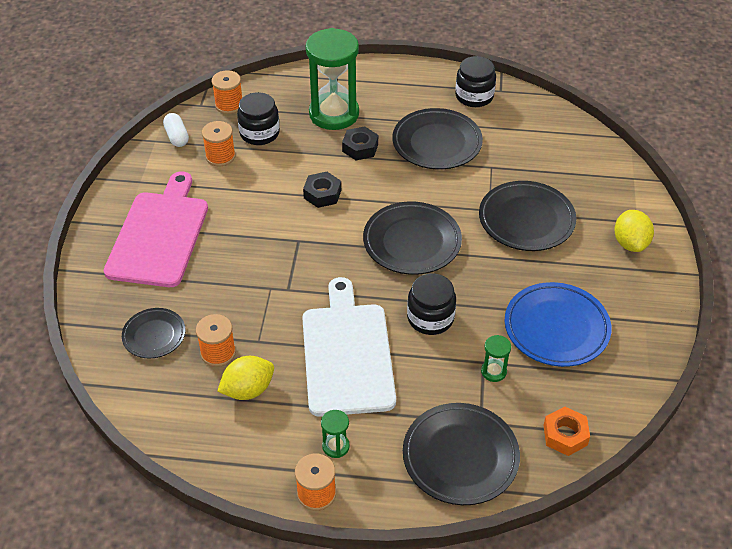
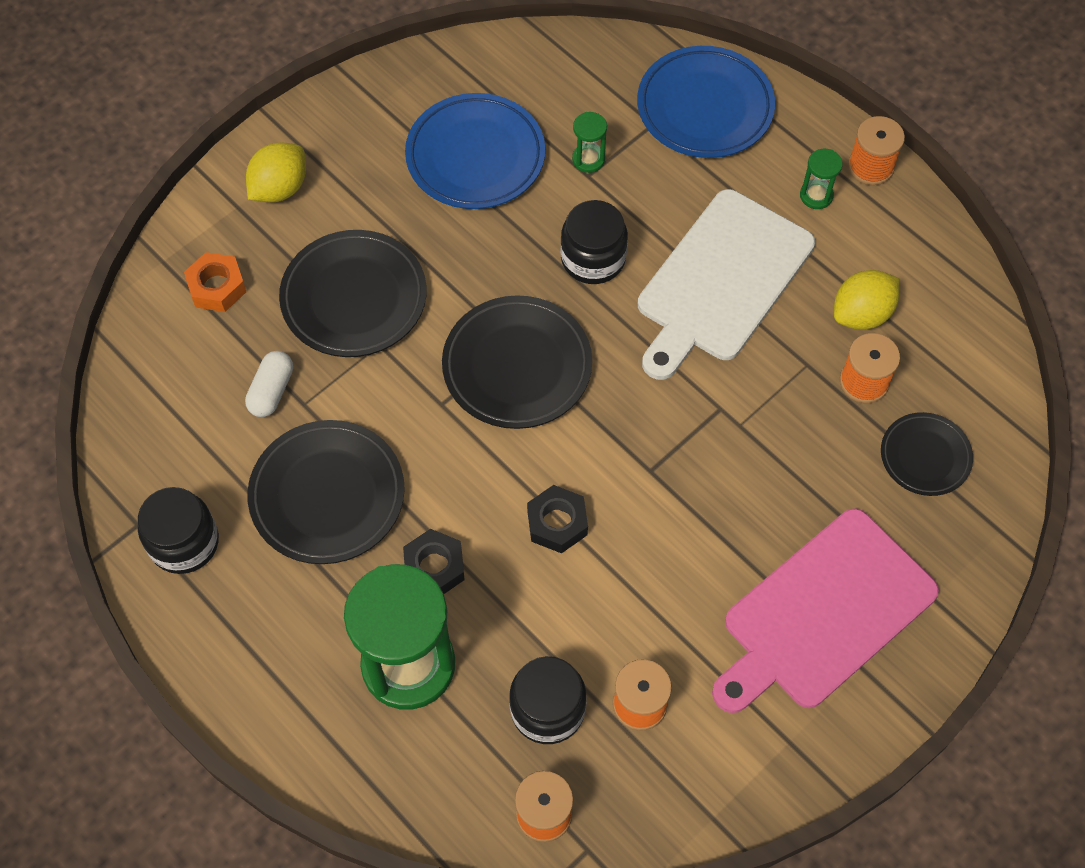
camera: 140 degrees left, 15 degrees up
(177, 137) = (674, 800): white capsule -> white capsule (271, 391)
(248, 390) = (861, 314): yellow lemon -> yellow lemon turned 45 degrees counterclockwise
(460, 457) = (705, 108): black plate -> blue plate
(565, 435) = (587, 61): orange nut -> orange nut (217, 287)

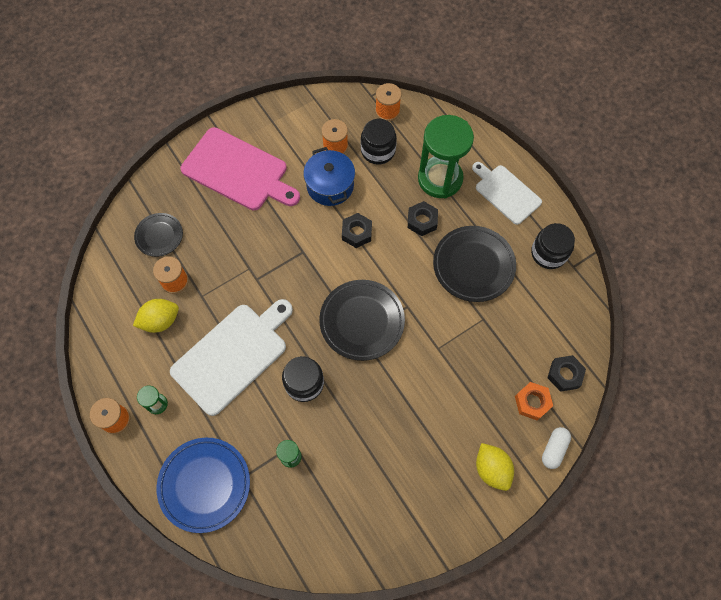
camera: 170 degrees left, 5 degrees up
(161, 336) = (564, 375): none -> black nut
(270, 656) = (506, 193): none -> white cutting board
(271, 391) = (501, 329): white capsule -> white capsule (554, 449)
(279, 188) = (491, 469): yellow lemon -> yellow lemon turned 75 degrees counterclockwise
(354, 298) = (450, 380): black plate -> none
(475, 157) = (363, 472): blue plate -> none
(630, 611) = (330, 186): none -> blue pot
(824, 613) = (238, 171): pink cutting board -> pink cutting board turned 60 degrees clockwise

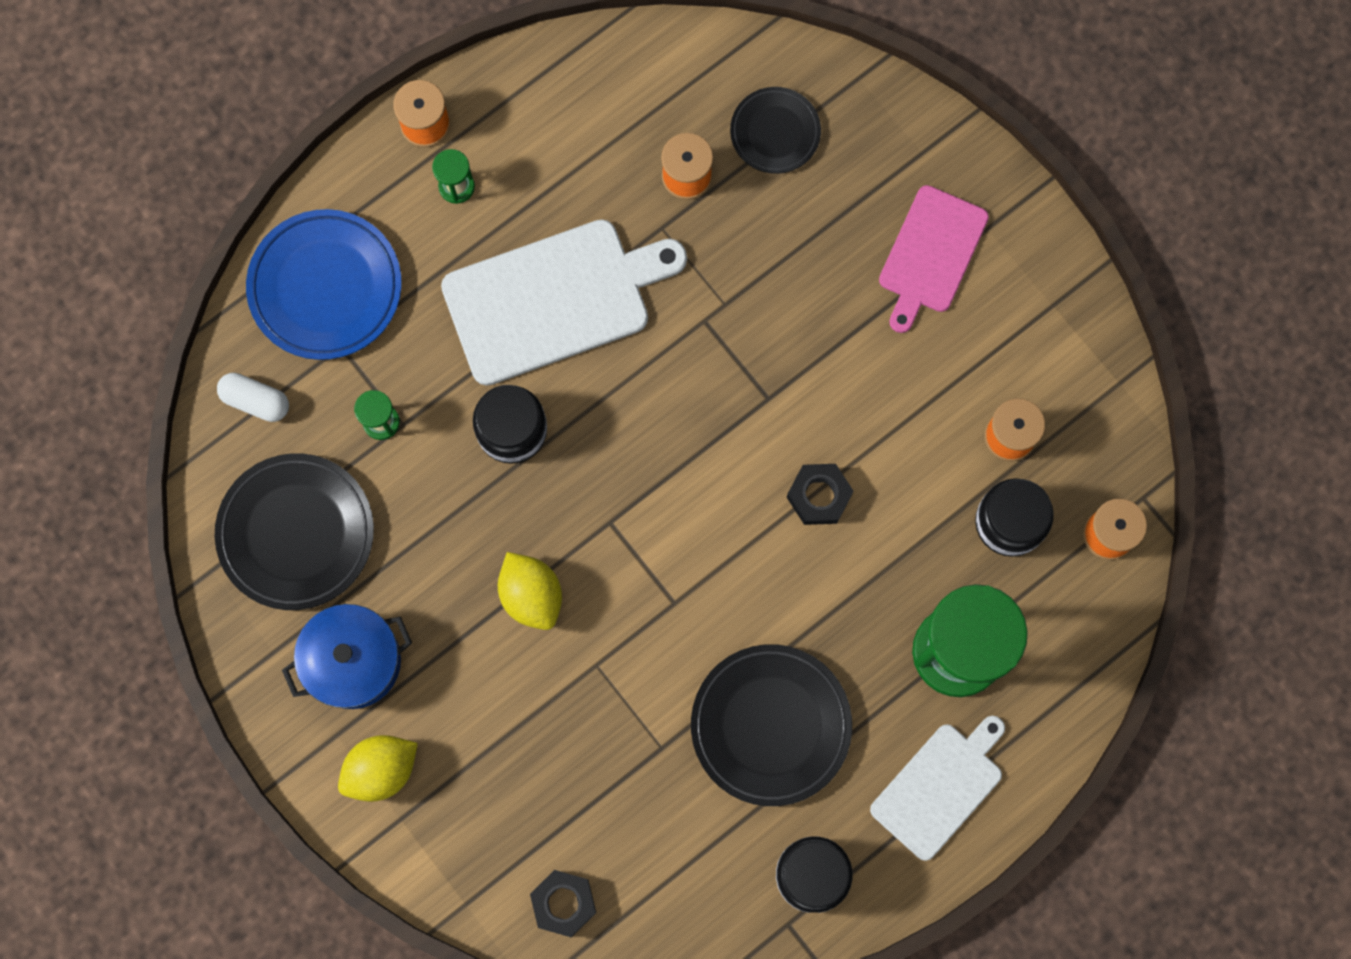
camera: 85 degrees right, 10 degrees up
(160, 321) = (608, 164): yellow lemon -> yellow lemon (531, 595)
(232, 355) = (554, 299): white cutting board -> white cutting board turned 60 degrees counterclockwise
(238, 171) = (931, 254): pink cutting board -> pink cutting board, size x0.63
(330, 186) = (917, 435): blue pot -> blue pot (353, 661)
(362, 321) = (637, 521): black plate -> black plate (296, 533)
(422, 221) = (857, 621): black nut -> none
(532, 402) = (506, 842): orange nut -> none
(554, 449) = (423, 881): white capsule -> white capsule (256, 401)

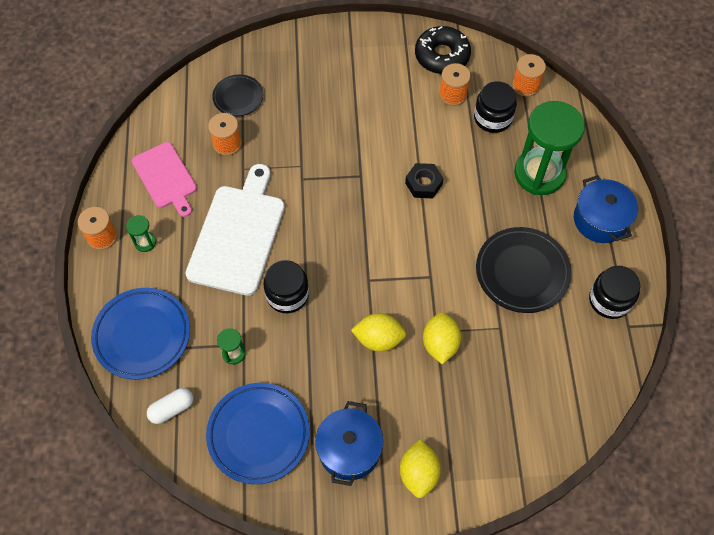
camera: 55 degrees left, 15 degrees down
(296, 533) = (258, 434): black plate -> blue plate
(563, 903) = (551, 426): black nut -> none
(580, 682) = (440, 344): none -> yellow lemon
(931, 254) = (345, 73): pink cutting board -> pink cutting board (166, 177)
(939, 787) = (600, 220): white cutting board -> blue pot
(1071, 373) = (442, 56): none -> black donut

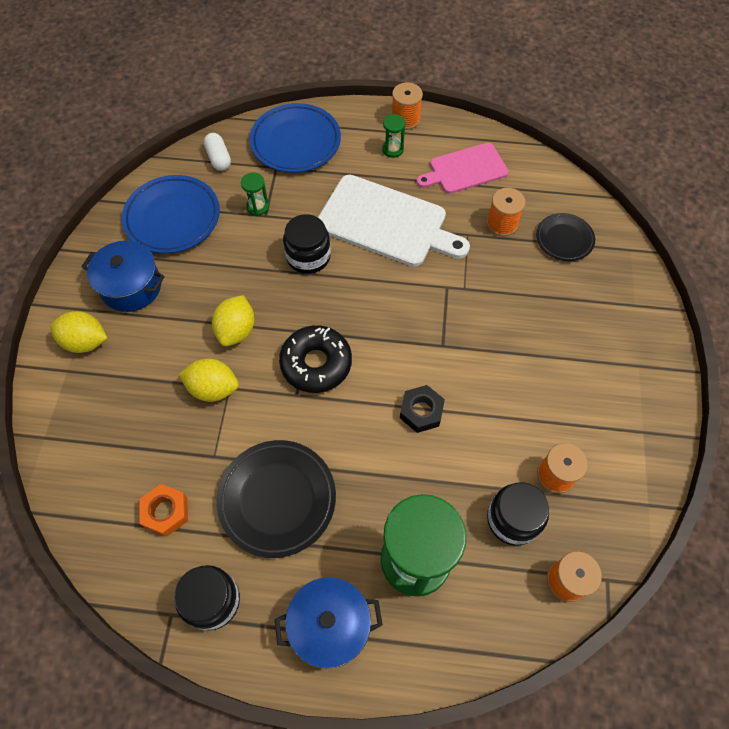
camera: 100 degrees right, 0 degrees up
(442, 56) = (622, 474): black donut -> black donut (316, 363)
(555, 352) = (166, 512): none -> orange nut

